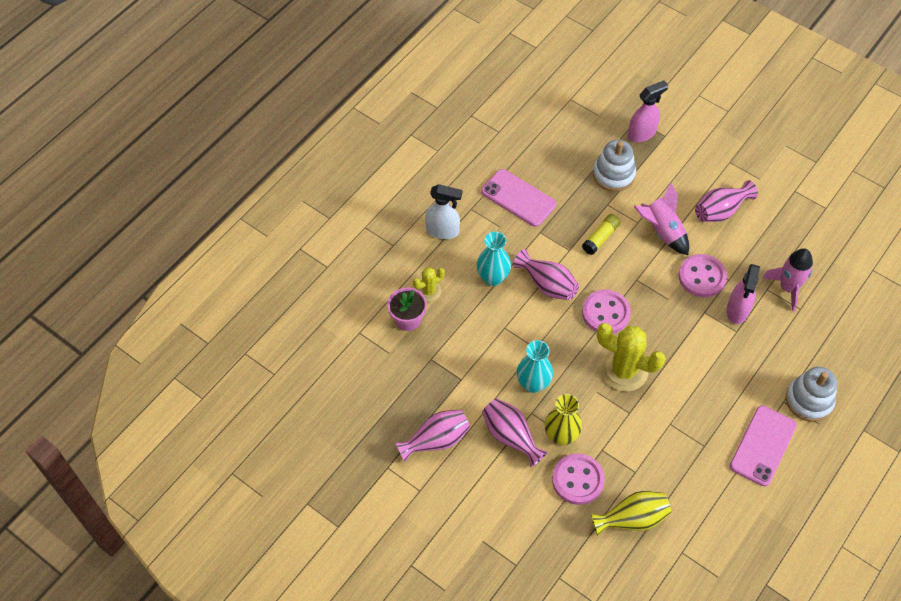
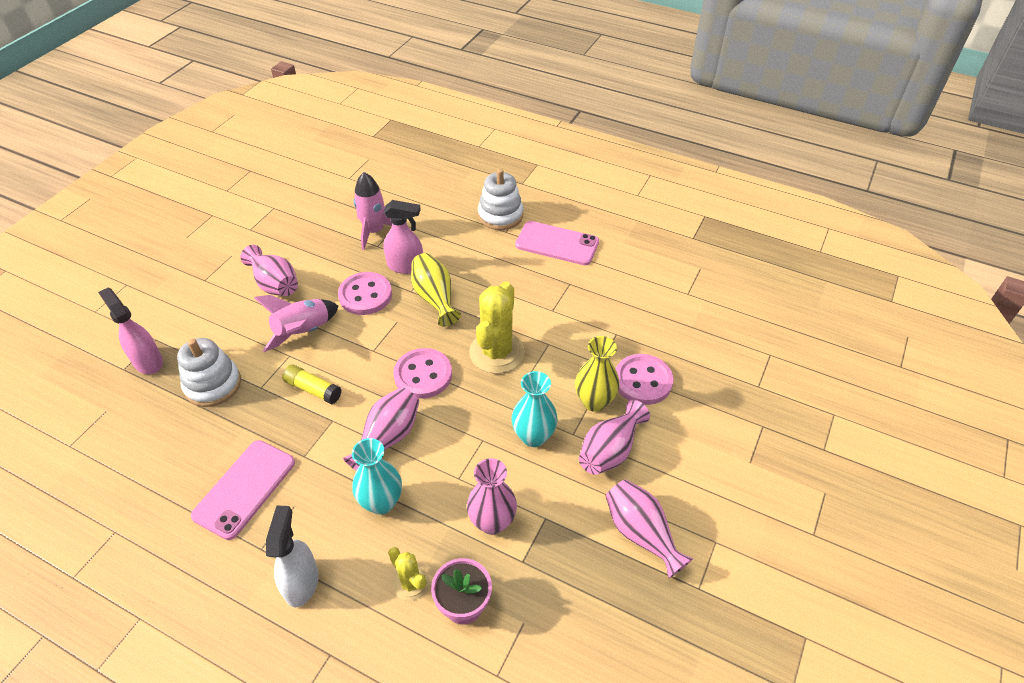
camera: 100 degrees left, 10 degrees down
(464, 344) = (492, 522): none -> pink vase
(632, 519) = (669, 332): yellow vase -> yellow vase (435, 298)

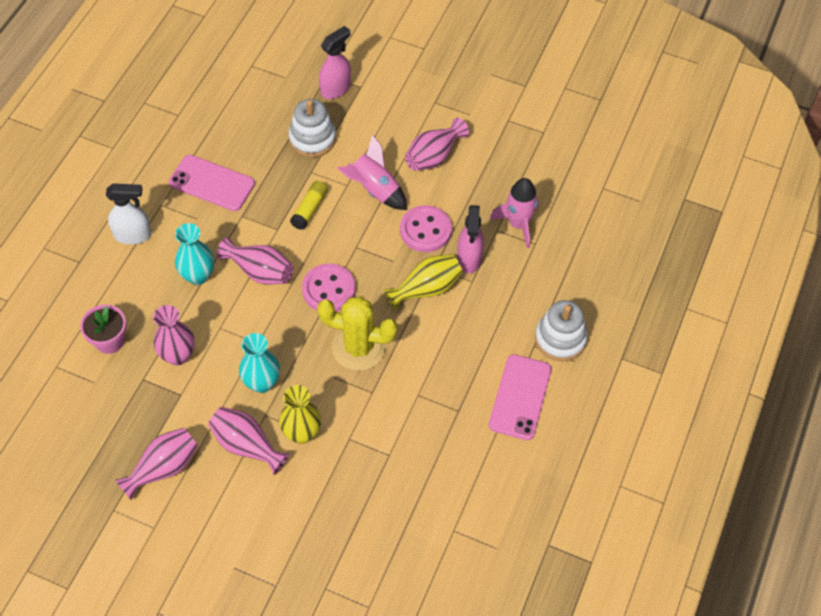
camera: 85 degrees right, 10 degrees up
(411, 583) = (128, 304): yellow cactus -> none
(642, 381) = (328, 477): pink button -> none

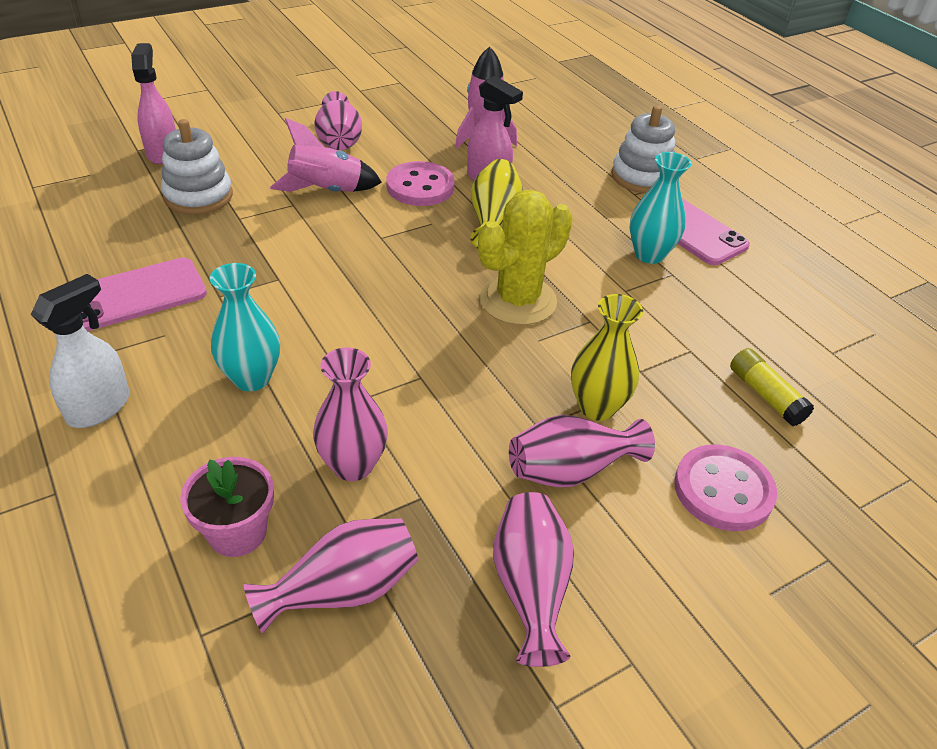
camera: 55 degrees left, 15 degrees down
(259, 271) = (318, 322): pink vase -> pink vase (342, 590)
(262, 382) = (485, 404): turquoise vase -> turquoise vase (649, 254)
(309, 209) = (286, 243): yellow glue stick -> yellow glue stick (765, 395)
(328, 289) = (412, 283): pink button -> pink button (723, 490)

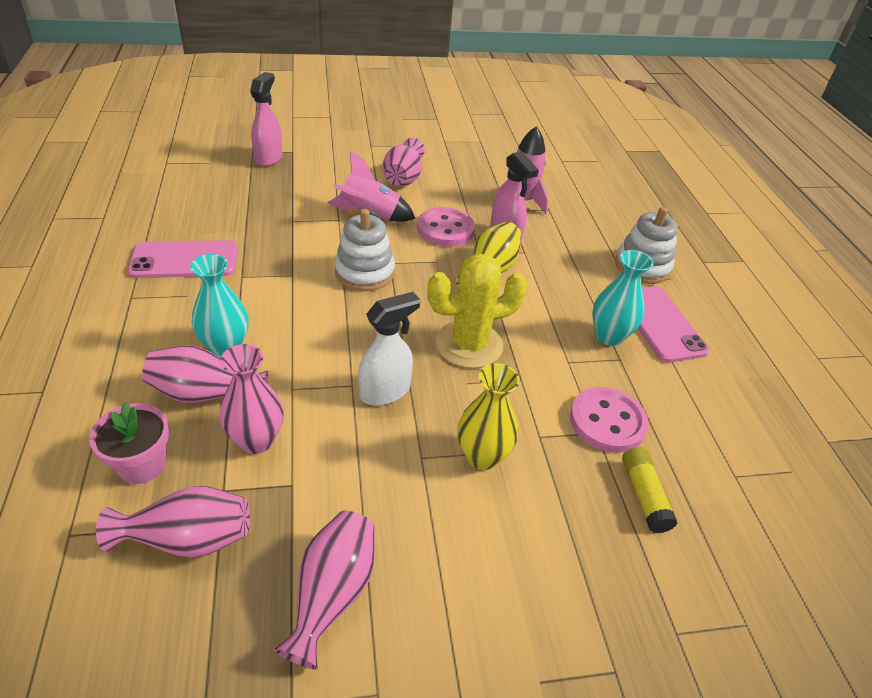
camera: 20 degrees right, 0 degrees up
(99, 407) = (109, 337): white spray bottle -> white spray bottle (385, 391)
(198, 196) = (273, 196): white stacking toy -> white stacking toy (364, 272)
(571, 470) = (427, 504): pink vase -> pink vase (205, 394)
(723, 490) = (551, 569): pink button -> pink button (607, 421)

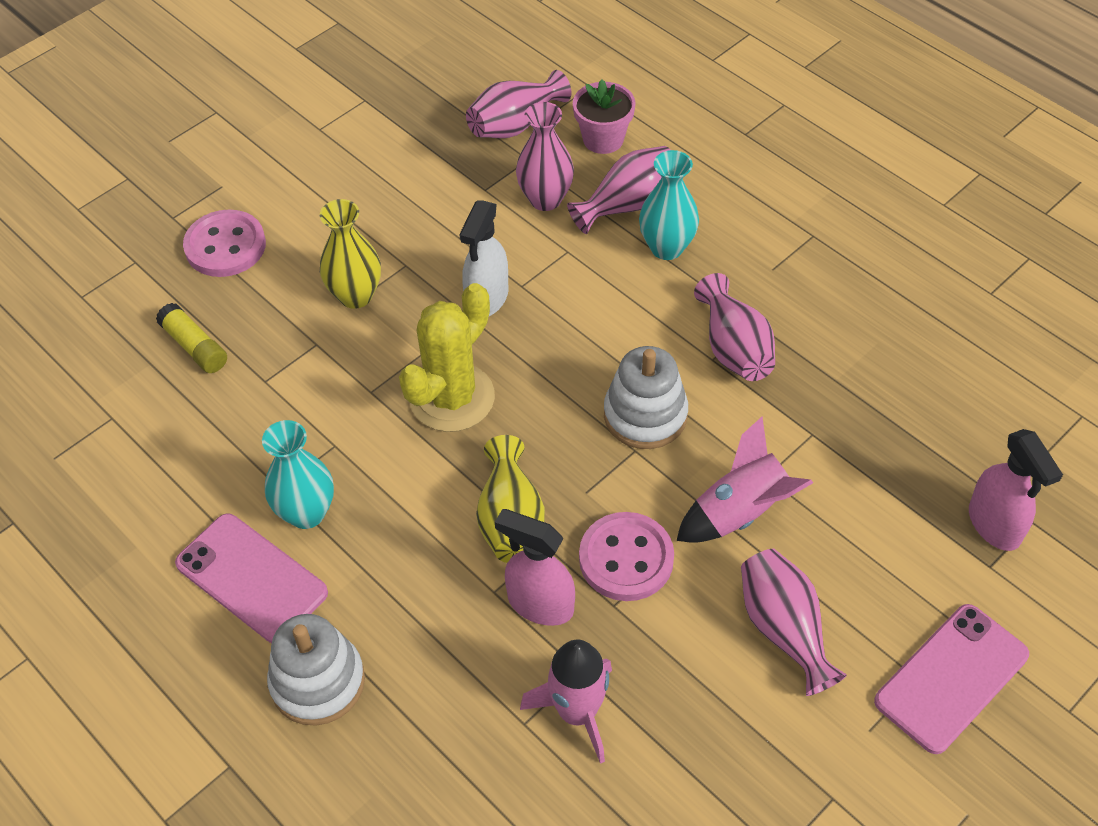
camera: 150 degrees right, 10 degrees up
(184, 260) = (833, 302): pink phone -> pink phone (951, 678)
(332, 593) = (391, 152): pink vase -> pink vase (734, 348)
(607, 421) = (259, 398): pink button -> pink button (225, 246)

